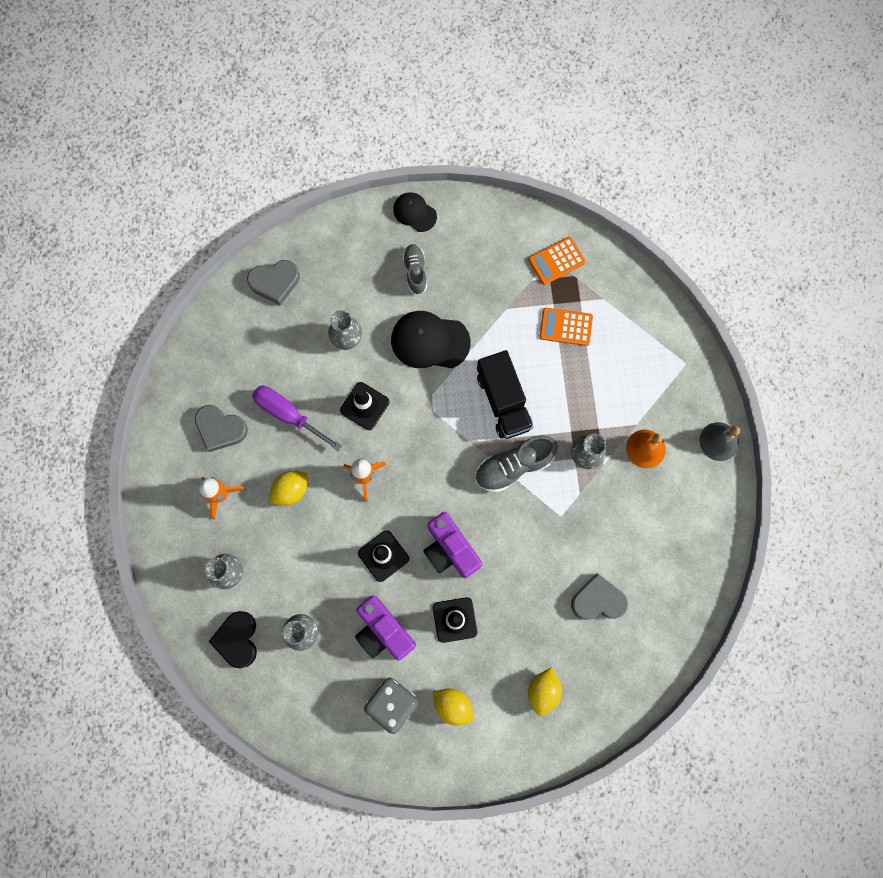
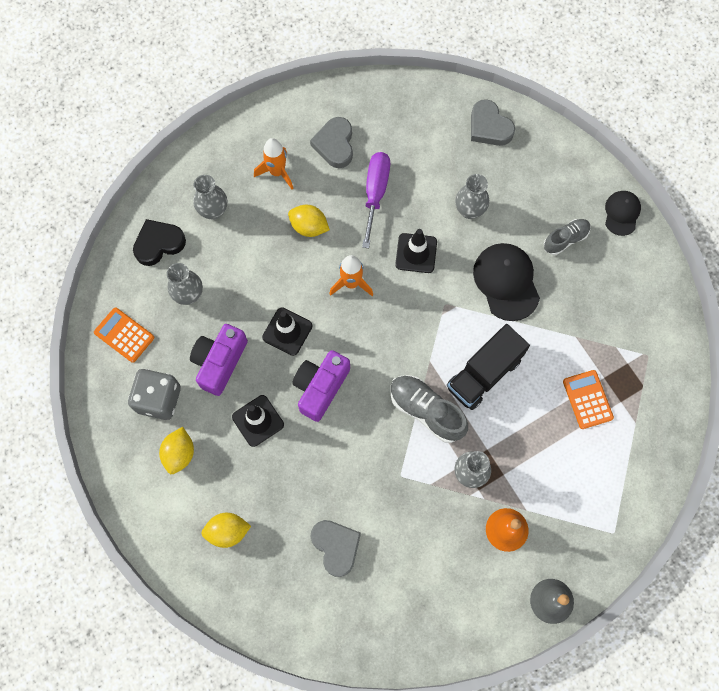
camera: 65 degrees right, 5 degrees down
(556, 261) = (648, 362): orange calculator -> orange calculator (124, 335)

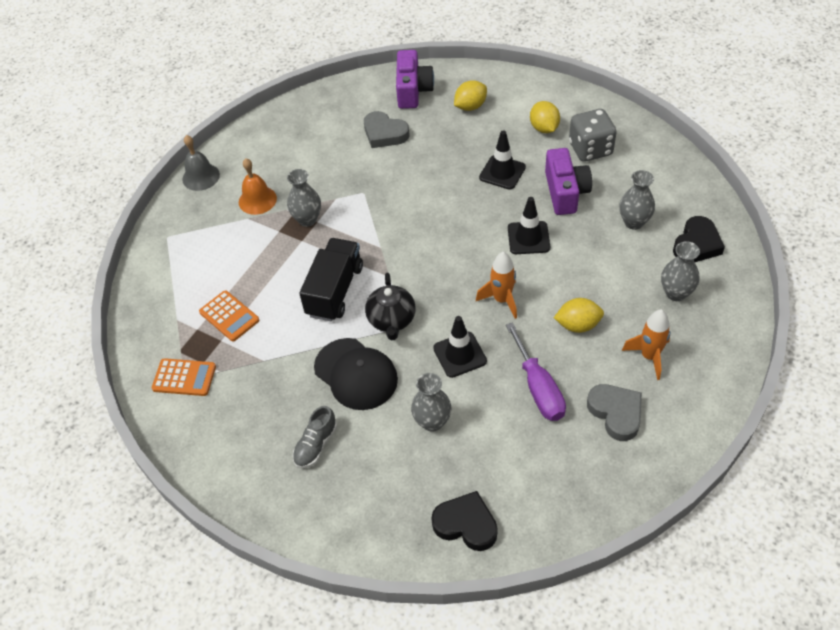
camera: 155 degrees right, 20 degrees down
(124, 335) = (657, 172): orange calculator -> orange calculator (184, 377)
(320, 387) = (469, 215): purple camera -> purple camera (413, 90)
(426, 411) = (369, 241): grey shoe -> none
(451, 316) = (391, 320): none -> black teapot
(489, 127) = (466, 524): grey heart -> black heart
(622, 213) = (266, 505): black cap -> none

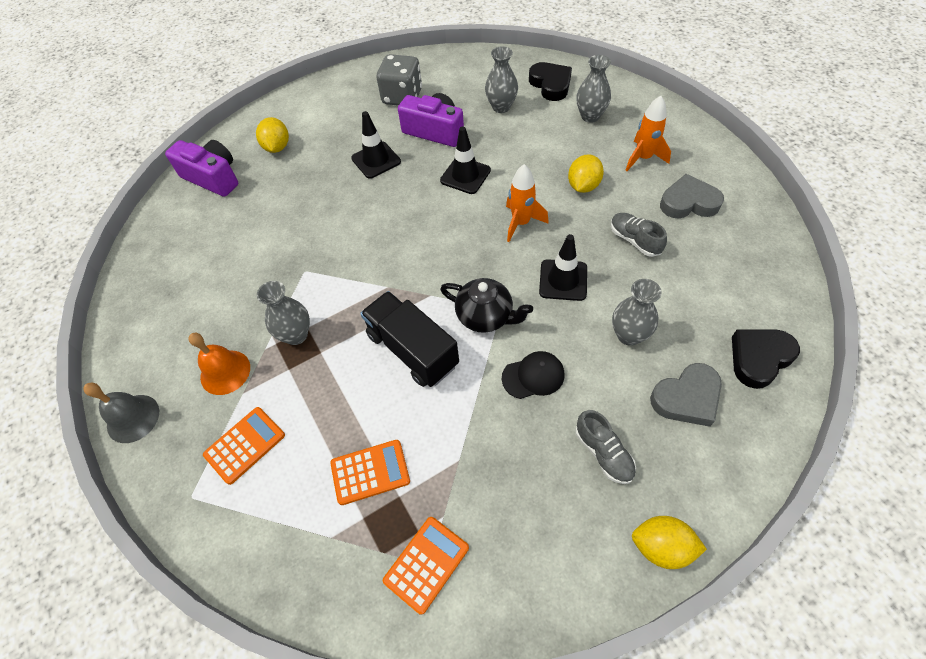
camera: 60 degrees left, 5 degrees up
(213, 241) = (245, 445): none -> orange calculator
(356, 374) = (533, 376): black cap -> black cap, size x0.60
(384, 133) = (245, 222): grey heart -> grey heart (686, 398)
(538, 388) = (634, 240): purple screwdriver -> grey shoe
(544, 128) = (352, 113): yellow lemon -> yellow lemon (661, 547)

